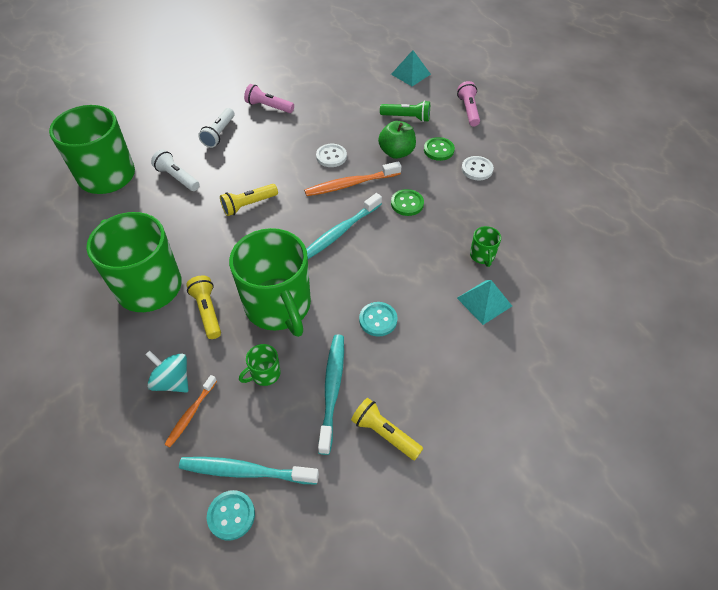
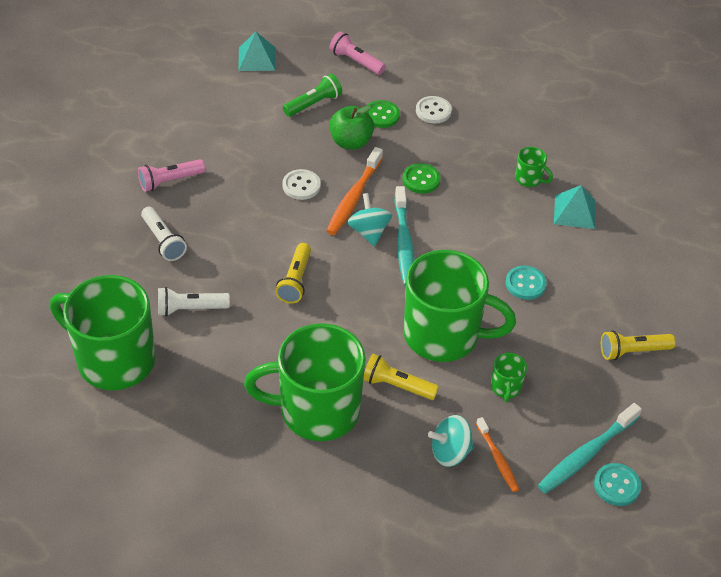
camera: 50 degrees left, 5 degrees down
(329, 210) = (369, 232): none -> turquoise spinning top
(332, 389) = (563, 356): turquoise toothbrush -> none

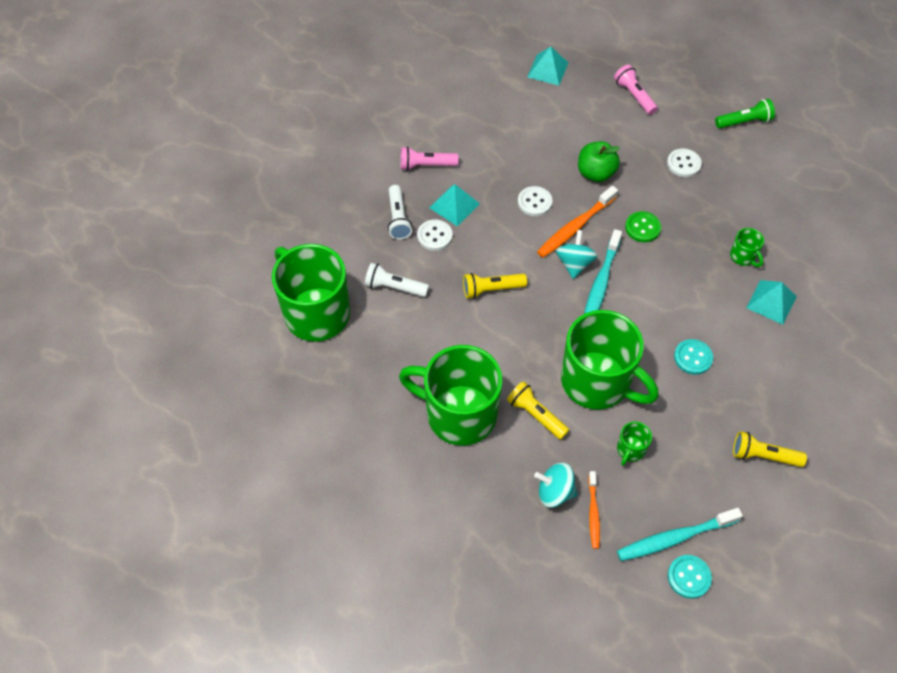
camera: 25 degrees right, 10 degrees up
(211, 247) = (434, 236): none -> white button
(218, 212) = (454, 205): none -> turquoise pyramid
(295, 280) = (492, 289): yellow flashlight -> yellow flashlight turned 45 degrees clockwise
(313, 104) = (578, 127): green flashlight -> green flashlight (744, 122)
(381, 115) = (634, 155): green button -> none

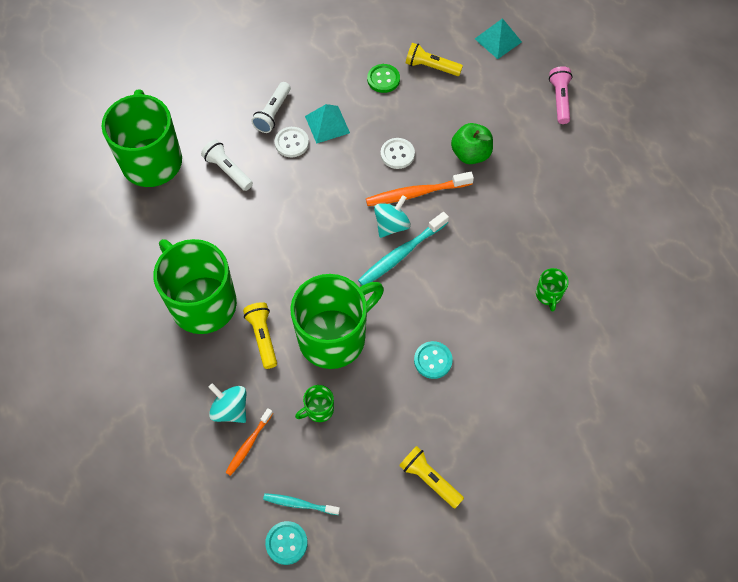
camera: 30 degrees right, 5 degrees up
(426, 165) = (329, 78): pink flashlight -> none
(492, 289) = (305, 212): yellow flashlight -> yellow flashlight (431, 67)
(597, 382) = (334, 337): green mug -> green mug turned 105 degrees counterclockwise
(642, 228) = (476, 223): green button -> green button (383, 79)
(674, 538) = (299, 504): turquoise toothbrush -> turquoise toothbrush, size x0.61
(683, 164) = (558, 183): white button -> none
(744, 122) = (646, 171): green flashlight -> none
(771, 302) = (543, 349): turquoise pyramid -> none

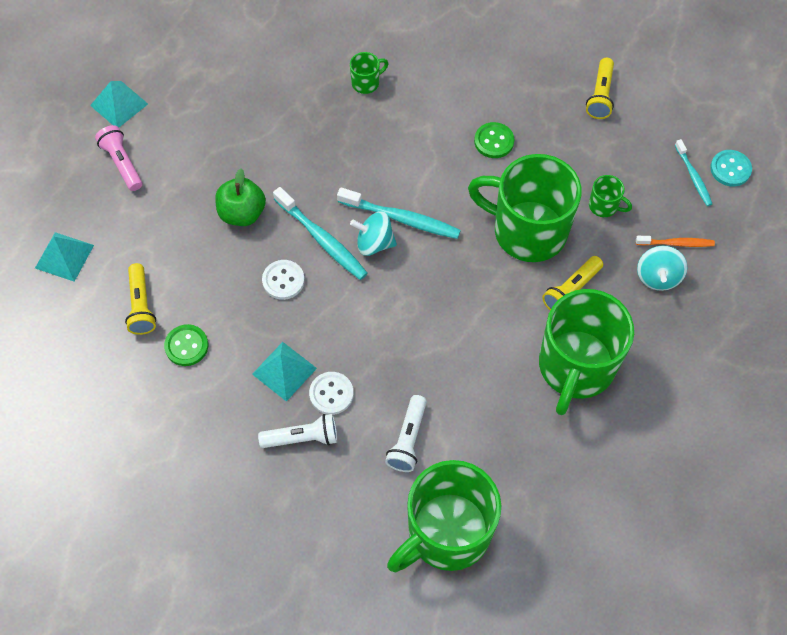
camera: 120 degrees left, 0 degrees up
(416, 193) = (322, 239): orange toothbrush -> turquoise toothbrush
(433, 360) = (494, 141): turquoise button -> green button
(559, 100) = (122, 163): pink flashlight -> pink flashlight turned 90 degrees clockwise
(618, 118) = (119, 104): none -> turquoise pyramid

